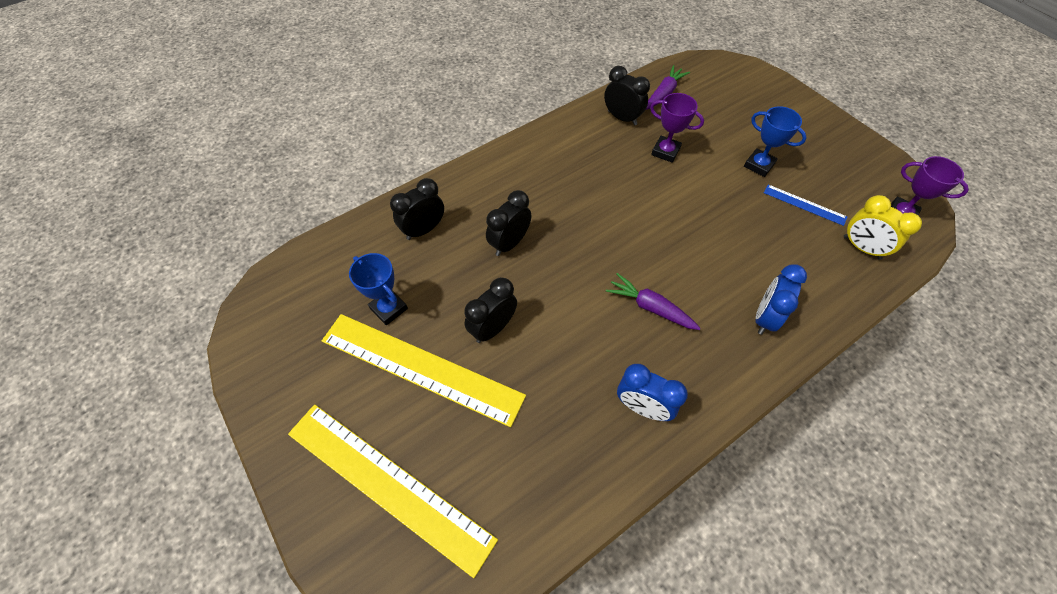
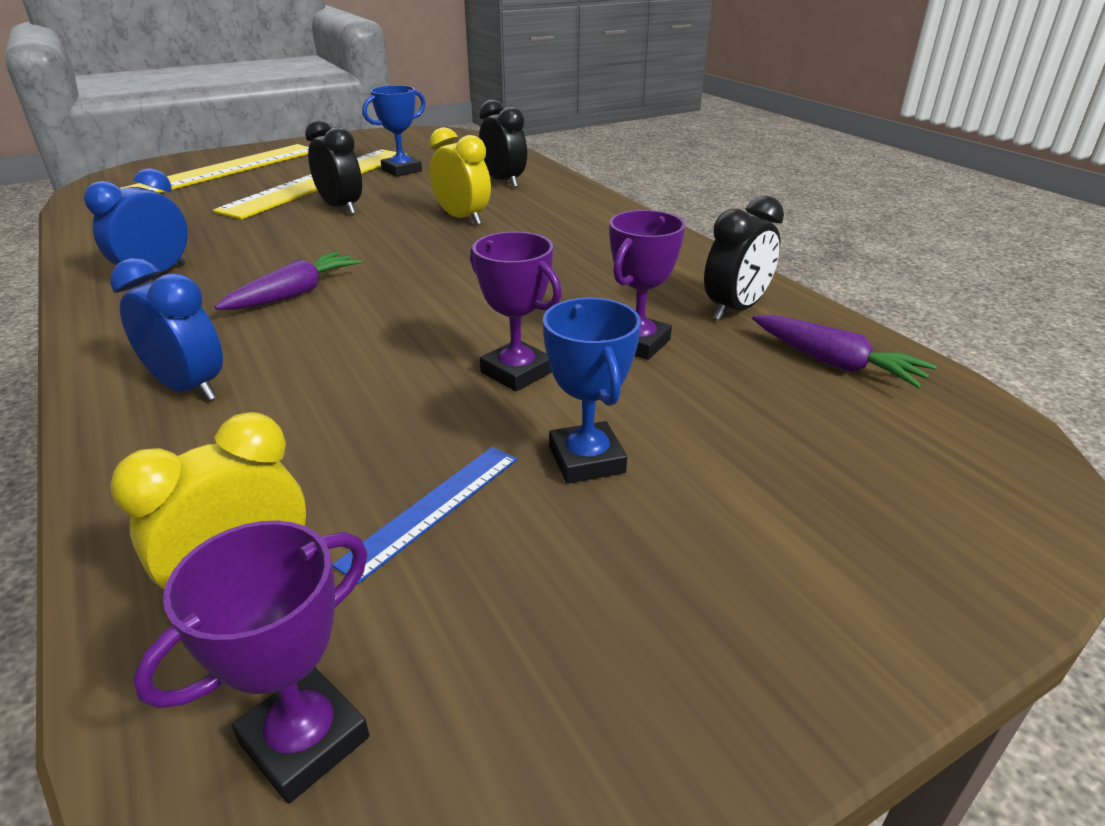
camera: 95 degrees right, 25 degrees down
(509, 243) = (462, 219): black clock -> yellow clock
(705, 191) = (516, 372): none -> purple trophy
(759, 165) = (586, 460): blue trophy -> blue trophy turned 60 degrees counterclockwise

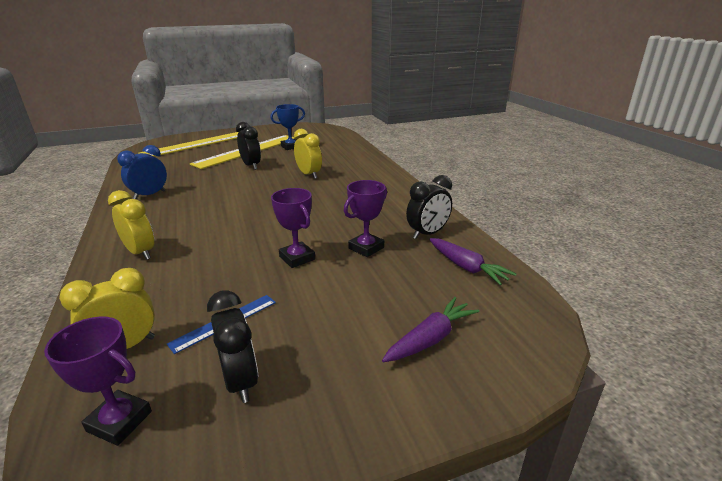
camera: 10 degrees right, 5 degrees down
(189, 388) = (140, 253): blue clock -> yellow clock
(294, 294) = (209, 209): purple carrot -> purple carrot (430, 339)
(304, 740) = (119, 421): purple trophy -> purple trophy turned 60 degrees clockwise
(504, 182) = (340, 155): black clock -> black clock (240, 381)
(586, 460) = (309, 306): blue trophy -> none

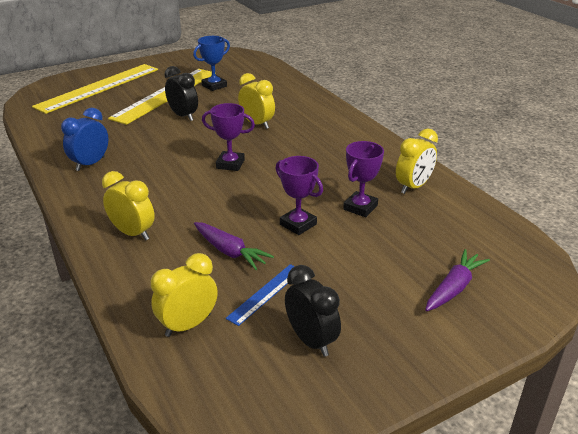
camera: 10 degrees left, 5 degrees up
(119, 421) = (229, 383): purple trophy -> purple trophy (230, 164)
(427, 234) = (413, 187): black clock -> yellow clock
(466, 267) = (462, 219): purple carrot -> purple carrot (229, 251)

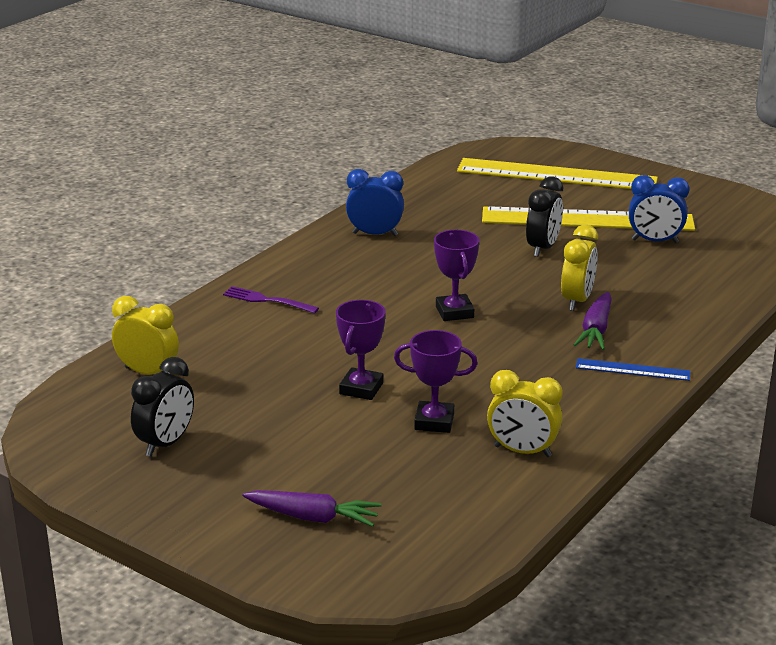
camera: 65 degrees right, 5 degrees down
(133, 233) = (267, 300): yellow clock -> purple fork
(214, 86) = (655, 241): blue trophy -> blue clock
(229, 251) = (276, 361): purple carrot -> purple carrot (596, 330)
(265, 293) = (221, 400): blue ruler -> blue ruler (632, 369)

